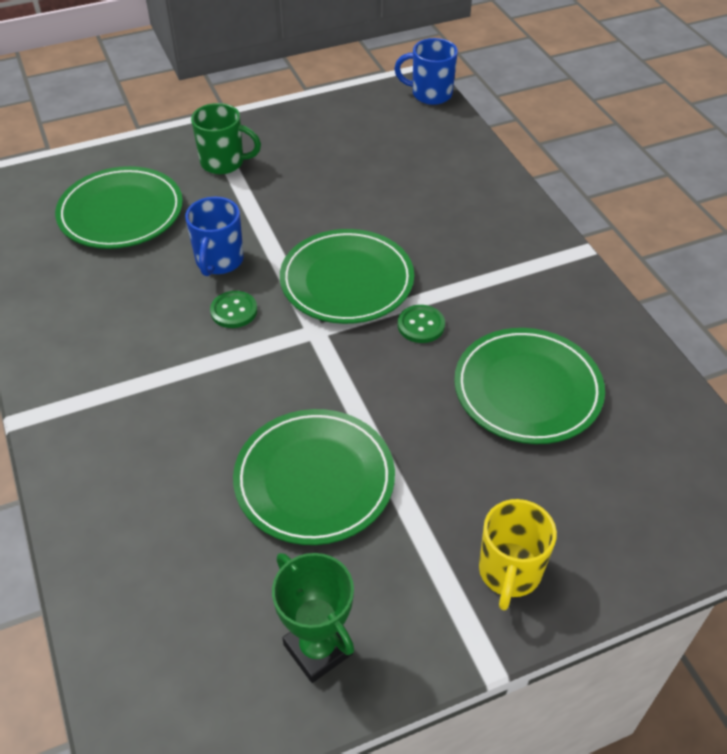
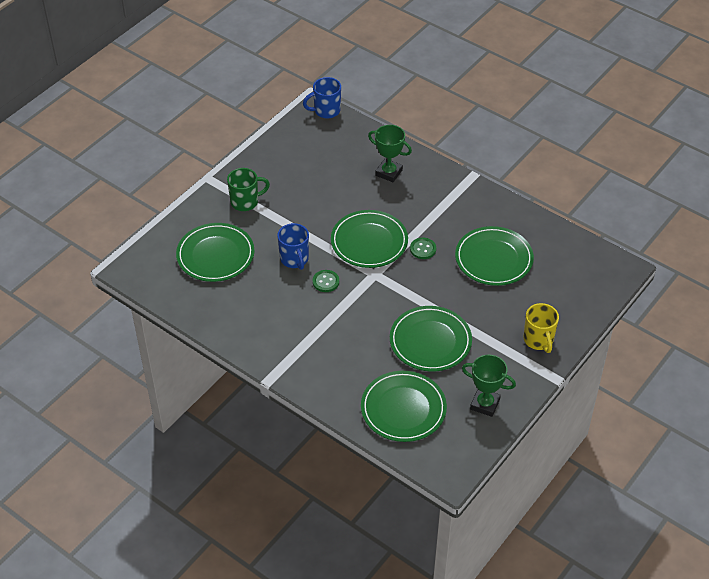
camera: 30 degrees left, 0 degrees up
(171, 579) = (403, 409): none -> green plate
(455, 199) = (389, 172): none -> green trophy

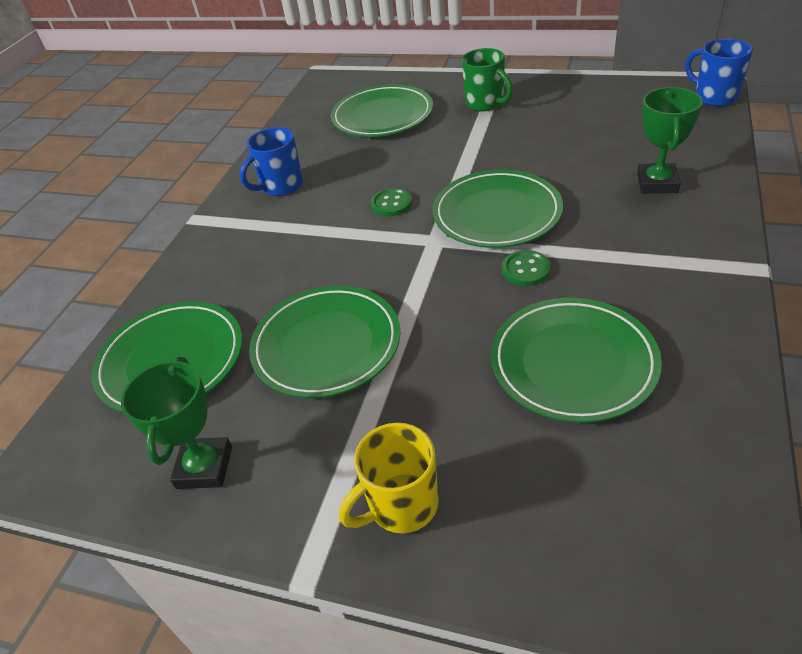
camera: 75 degrees right, 5 degrees down
(294, 259) = (415, 167): blue mug -> blue mug (281, 186)

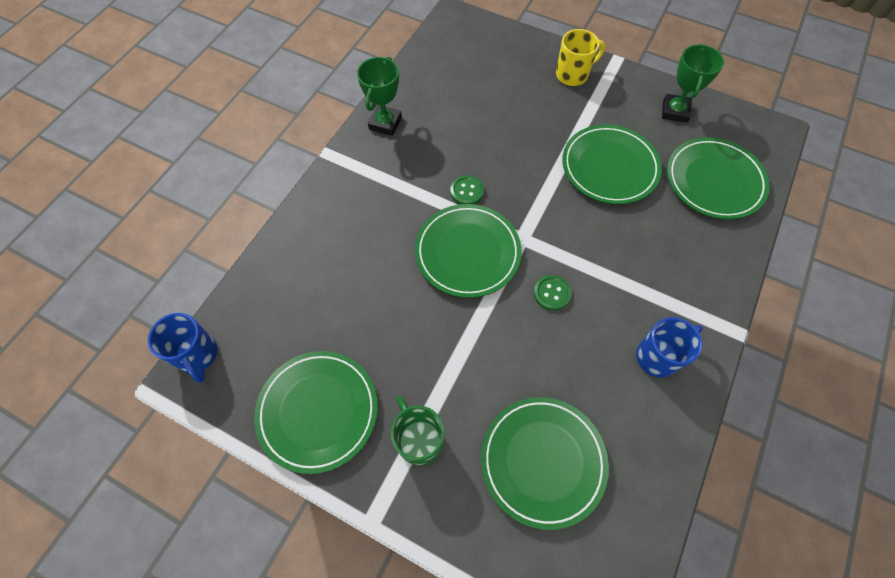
camera: 175 degrees left, 20 degrees up
(573, 363) = (466, 121): green plate -> green plate (318, 411)
(657, 183) = (332, 248): green trophy -> green trophy (385, 123)

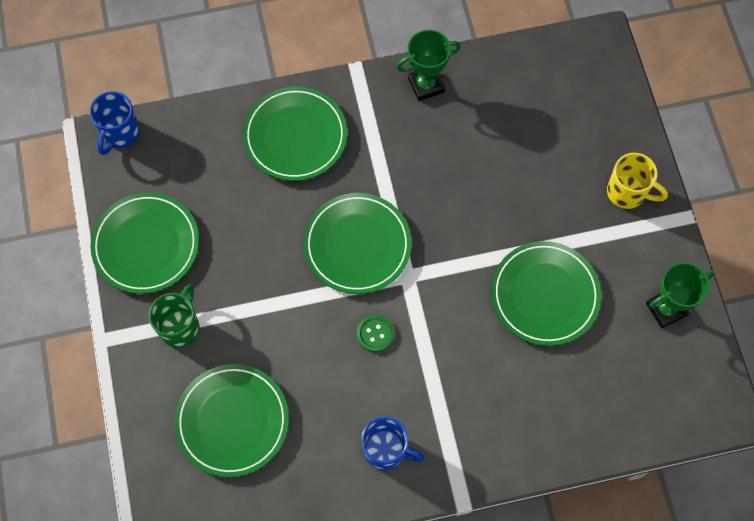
camera: 50 degrees right, 5 degrees up
(467, 191) = (415, 201): green button -> none
(714, 181) = (610, 392): green plate -> green plate (295, 136)

